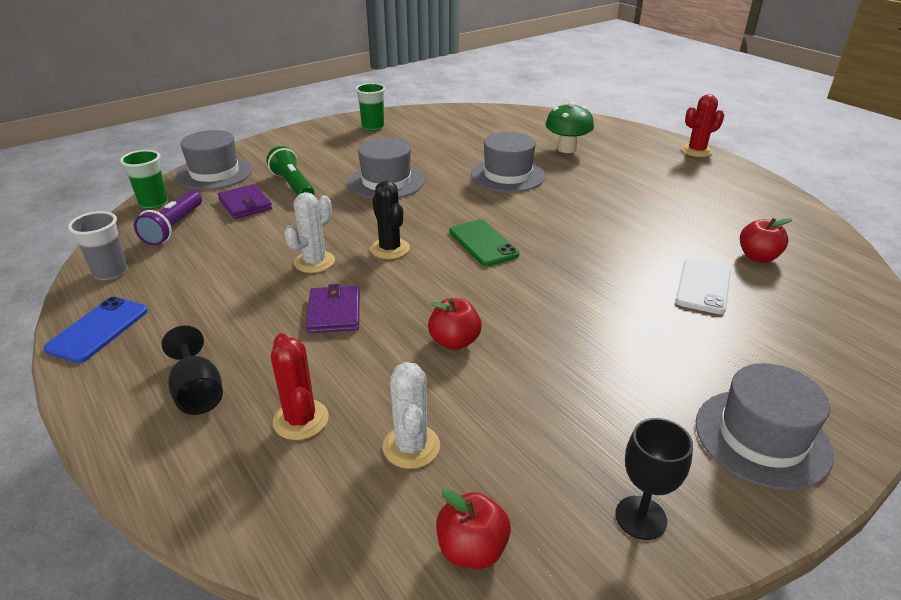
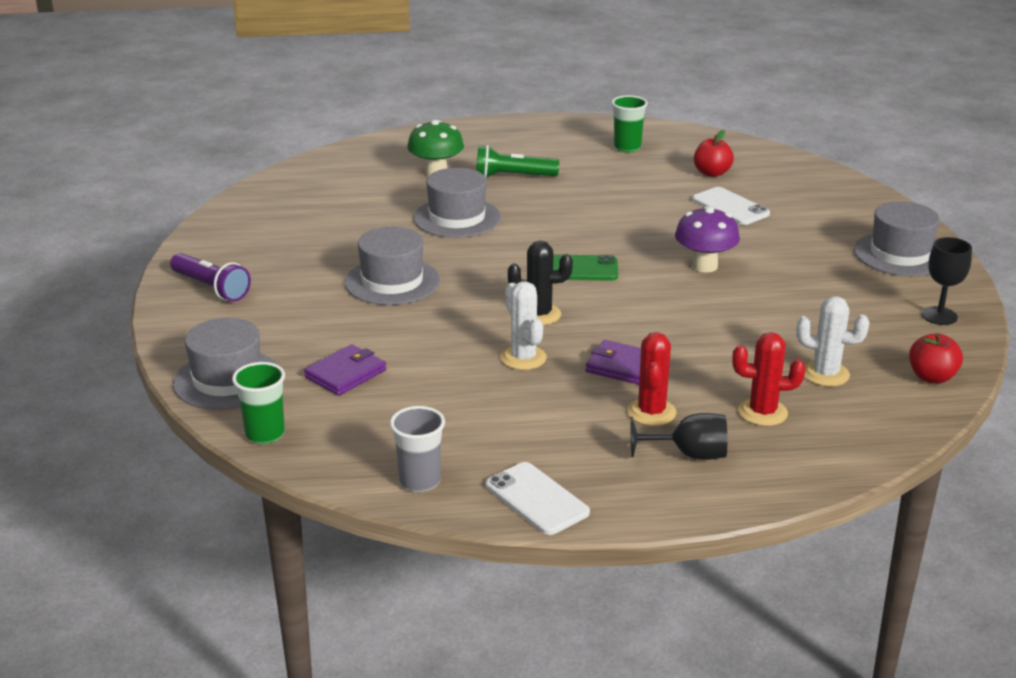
camera: 60 degrees left, 5 degrees down
(98, 329) = (536, 499): blue phone -> white phone
(174, 227) = (351, 428): purple flashlight -> purple flashlight (211, 288)
(245, 204) = (345, 373): purple wallet -> purple wallet turned 45 degrees counterclockwise
(293, 185) = (331, 336): green flashlight -> green flashlight (513, 176)
(373, 127) = (229, 253): green cup -> green cup (627, 147)
(454, 341) = (715, 324): red apple -> none
(563, 304) = (704, 266): none -> purple mushroom
(696, 151) = (517, 123): red cactus -> red cactus (651, 412)

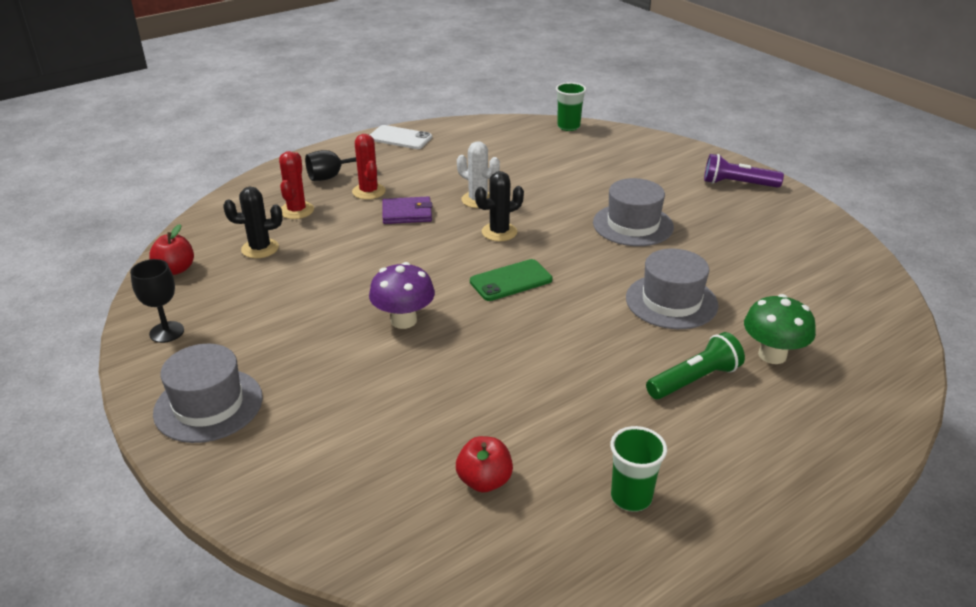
camera: 150 degrees right, 5 degrees up
(227, 380) = (629, 142): grey hat -> none
(345, 373) = (572, 162): purple wallet -> none
(419, 481) = (465, 130): grey cup -> none
(730, 207) = (425, 418): white phone -> none
(763, 412) = (296, 210): red cactus -> red cactus turned 60 degrees counterclockwise
(825, 374) = (260, 248): white cactus -> black cactus

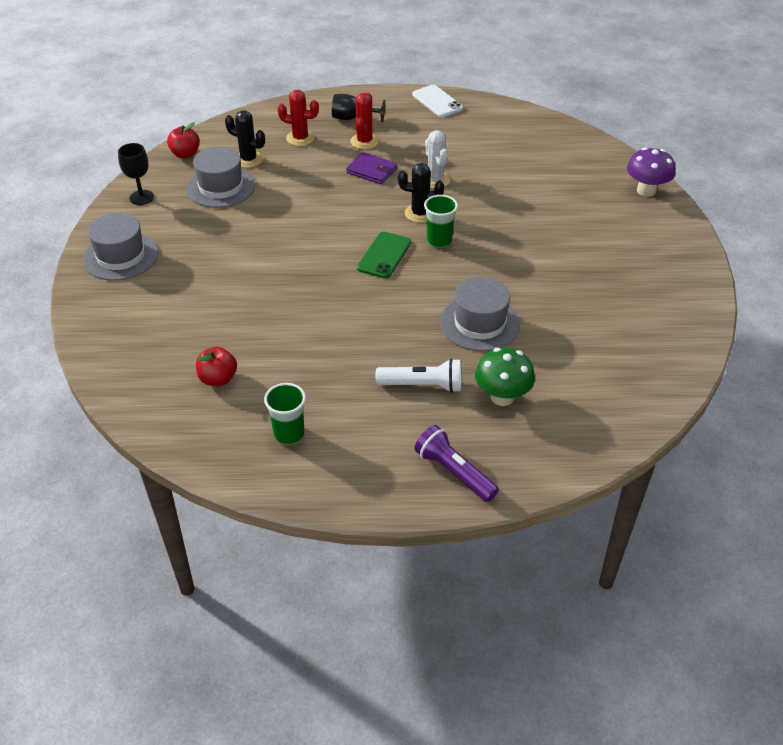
camera: 35 degrees right, 10 degrees up
(296, 210) = (300, 138): red cactus -> red cactus turned 60 degrees clockwise
(403, 320) = (282, 253): purple mushroom -> purple mushroom (646, 191)
(511, 281) = (384, 255): green phone -> green phone turned 75 degrees counterclockwise
(568, 126) = (587, 140): green cup -> green cup (439, 241)
(633, 225) = (529, 250): grey hat -> grey hat (221, 187)
(694, 380) = (422, 385): green flashlight -> white flashlight
(738, 184) = (668, 251): purple flashlight -> purple flashlight (454, 472)

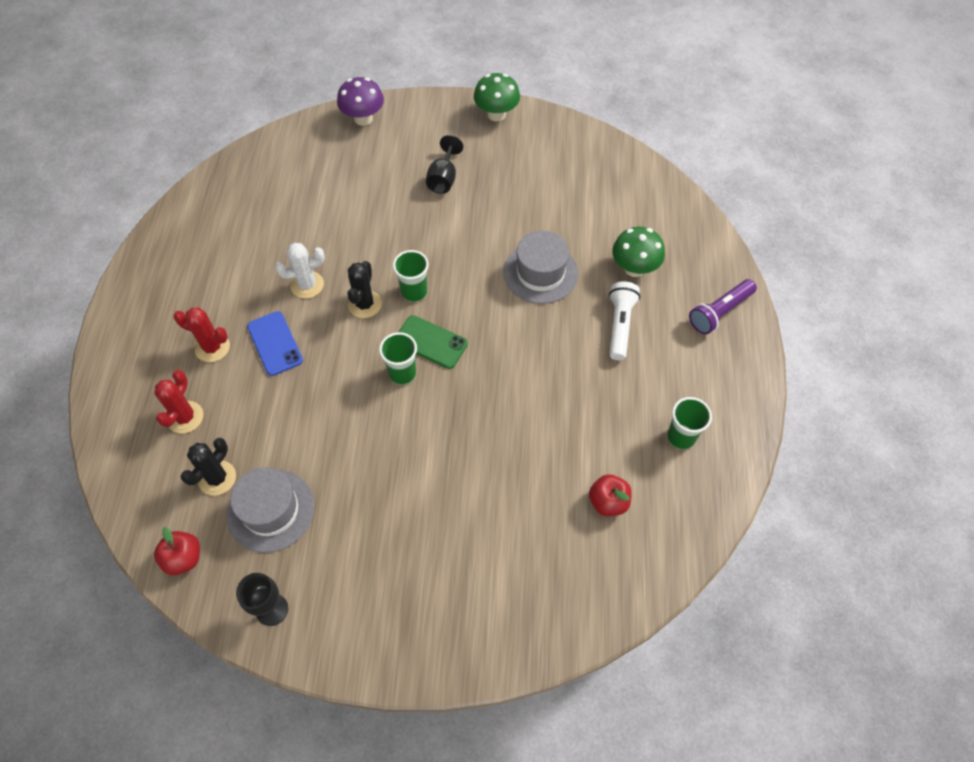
camera: 85 degrees left, 15 degrees up
(121, 256) = (393, 624): grey hat -> none
(349, 241) = (402, 373): none -> green cup
(352, 118) = (156, 357): black goblet -> black goblet (443, 178)
(372, 171) = (275, 343): purple wallet -> blue phone
(437, 101) = (148, 267): white phone -> none
(693, 280) = (496, 114): none -> green mushroom

